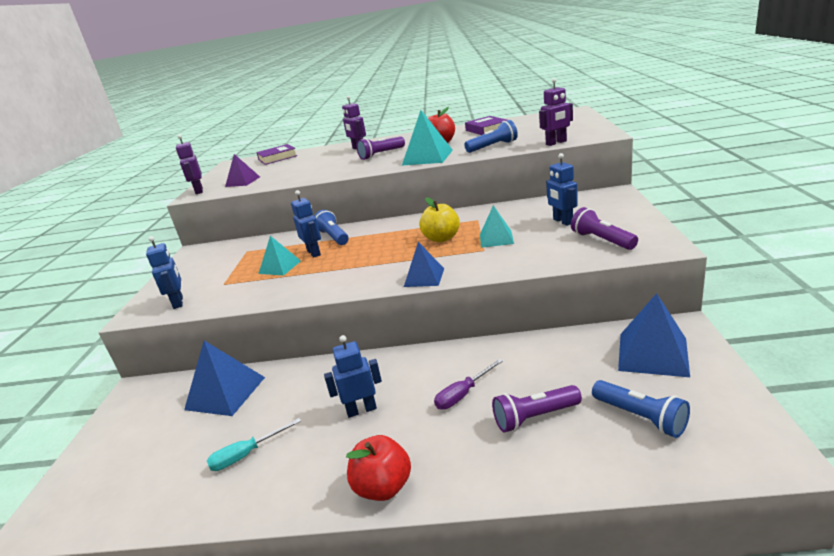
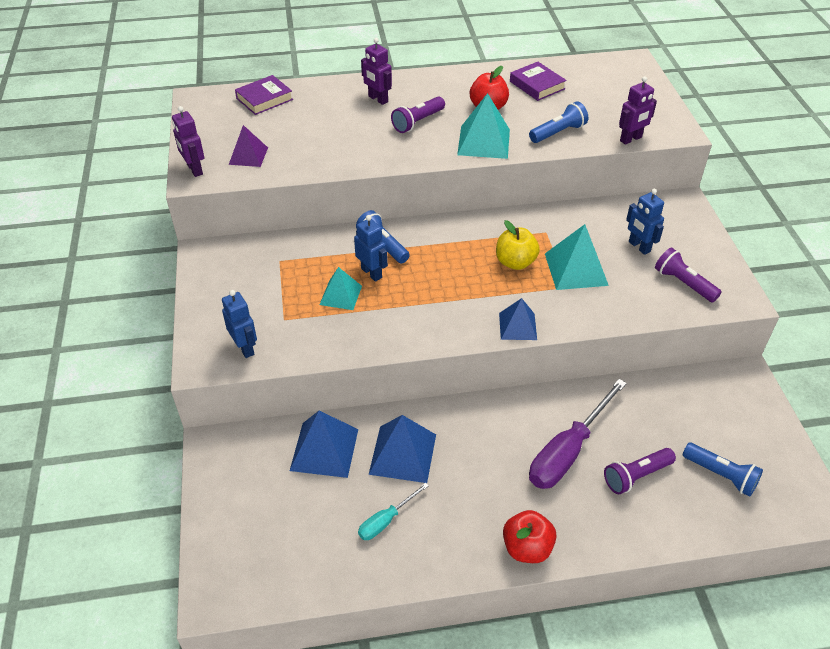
camera: 15 degrees left, 20 degrees up
(361, 410) = (477, 469): blue robot -> none
(463, 394) = (567, 451): purple screwdriver -> purple screwdriver, size x1.94
(496, 239) = (576, 269): turquoise pyramid -> turquoise pyramid, size x1.56
(652, 354) = (724, 407): blue pyramid -> blue pyramid (402, 454)

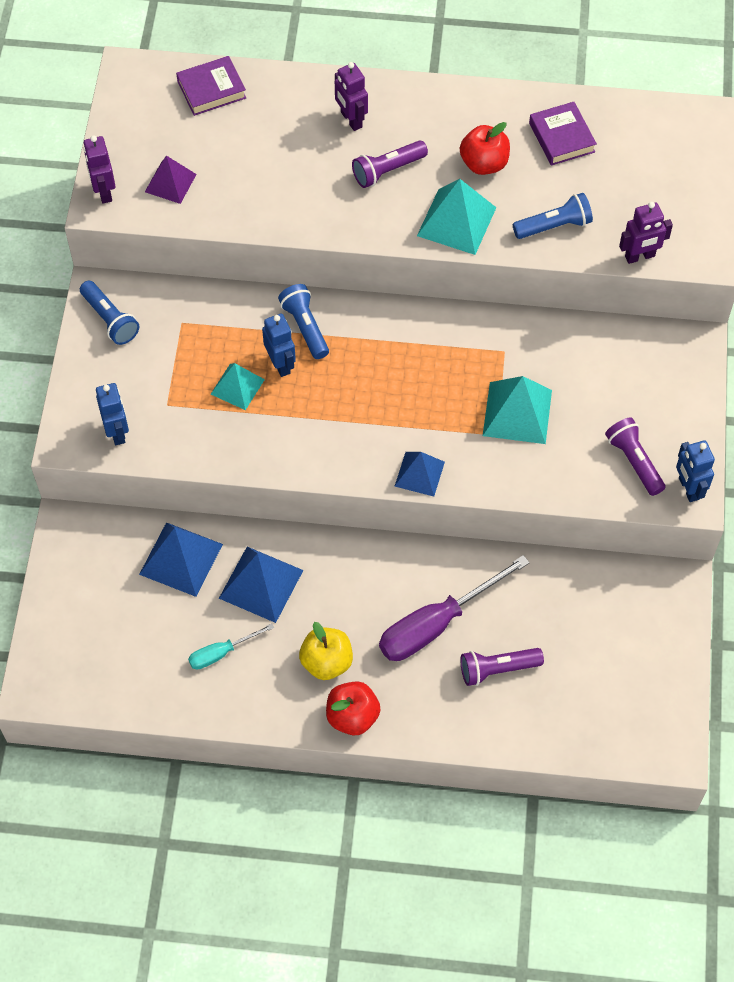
camera: 15 degrees right, 15 degrees up
(515, 262) = (450, 387): yellow apple -> yellow apple (326, 662)
(639, 247) = (606, 398): blue robot -> blue robot (688, 488)
(721, 475) = (588, 691): blue flashlight -> blue flashlight (110, 320)

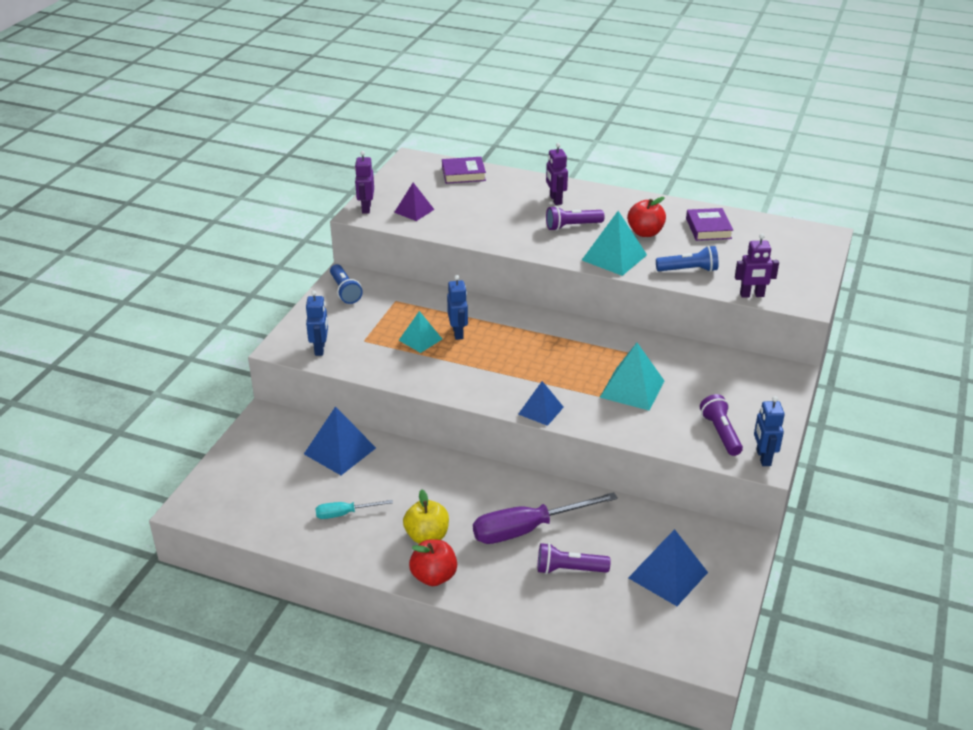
camera: 15 degrees right, 25 degrees down
(261, 584) = (395, 477): blue pyramid -> blue pyramid (668, 575)
(305, 327) = (485, 316): blue flashlight -> none

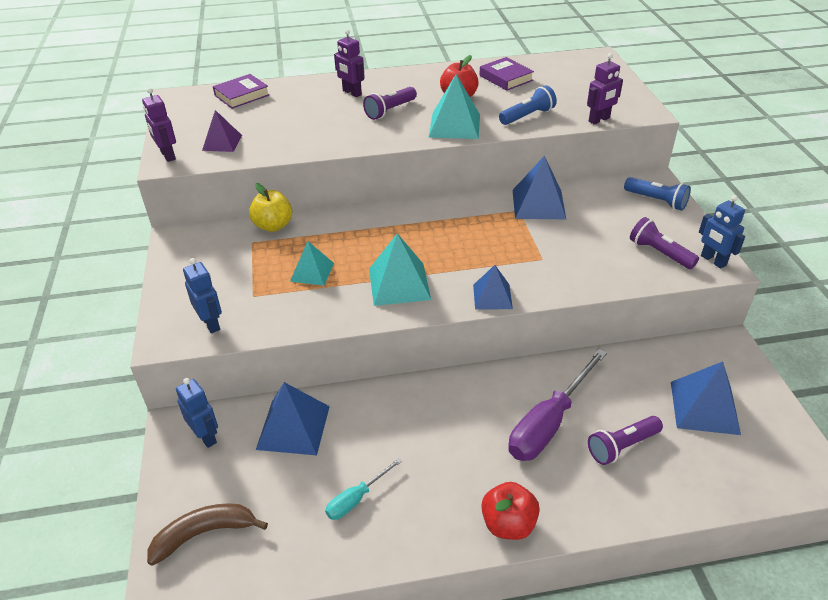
camera: 30 degrees left, 5 degrees up
(233, 489) = (204, 534): none -> brown banana
(345, 291) = (189, 252): blue flashlight -> blue flashlight (656, 201)
(427, 536) = (462, 480): yellow apple -> yellow apple (273, 226)
(458, 333) = (344, 251): blue robot -> blue robot (206, 436)
(632, 388) = (550, 242): turquoise pyramid -> turquoise pyramid (399, 284)
(656, 354) = (538, 204): none -> blue pyramid

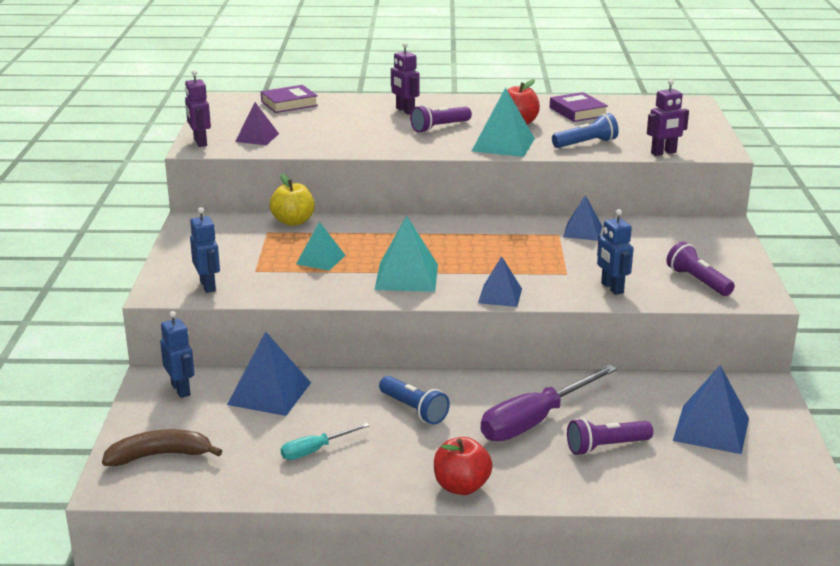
camera: 10 degrees right, 15 degrees down
(538, 204) = (582, 231): blue pyramid -> blue pyramid, size x0.64
(656, 201) = (717, 241): blue flashlight -> blue flashlight (414, 410)
(713, 260) = (755, 293): blue robot -> blue robot (612, 288)

